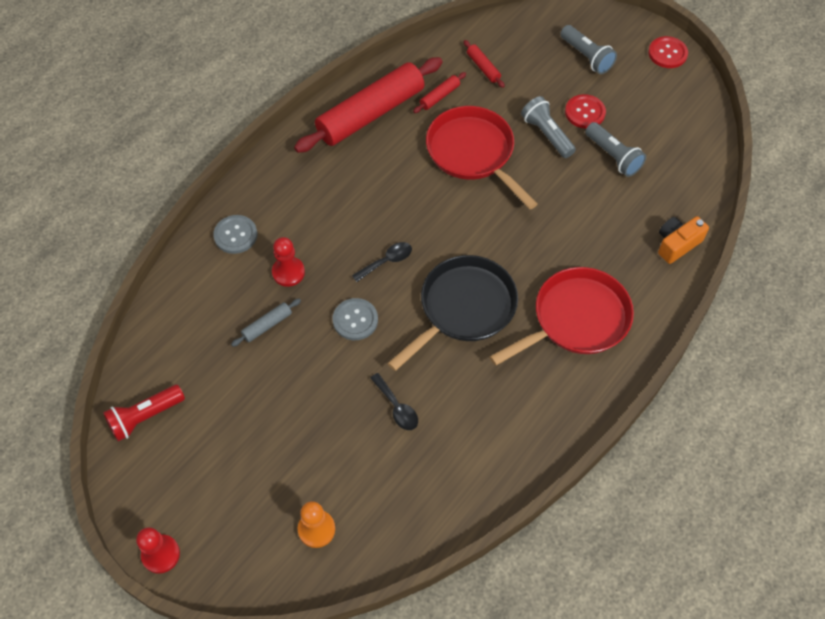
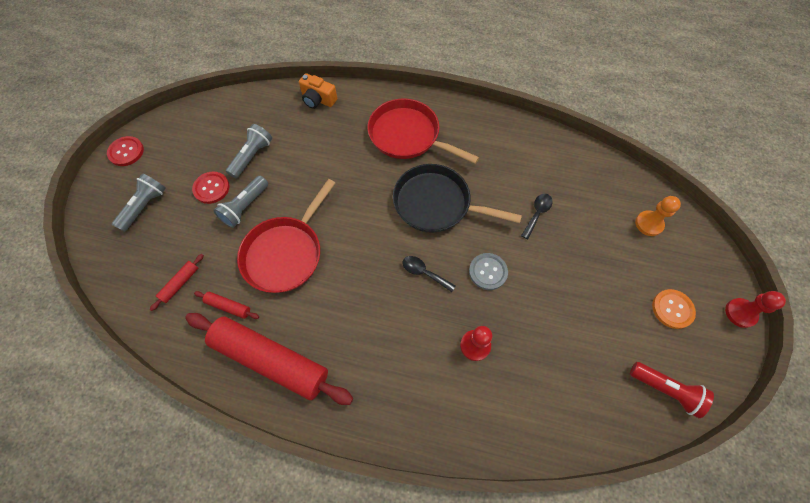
camera: 115 degrees left, 5 degrees up
(209, 481) = (672, 309): none -> orange button
(235, 235) = (463, 415): grey button -> none
(267, 325) = (531, 336): grey rolling pin -> none

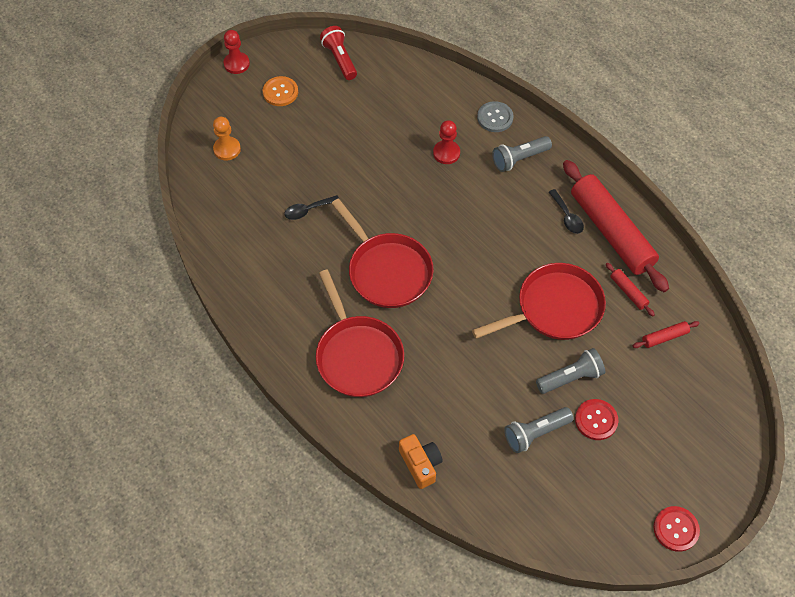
camera: 145 degrees left, 5 degrees down
(144, 206) = (674, 441): grey flashlight -> grey flashlight (519, 159)
(424, 273) = (444, 222): black spoon -> black spoon (567, 217)
(436, 204) = (387, 271): black pan -> red pan
(488, 272) = (392, 193): grey button -> grey button (495, 118)

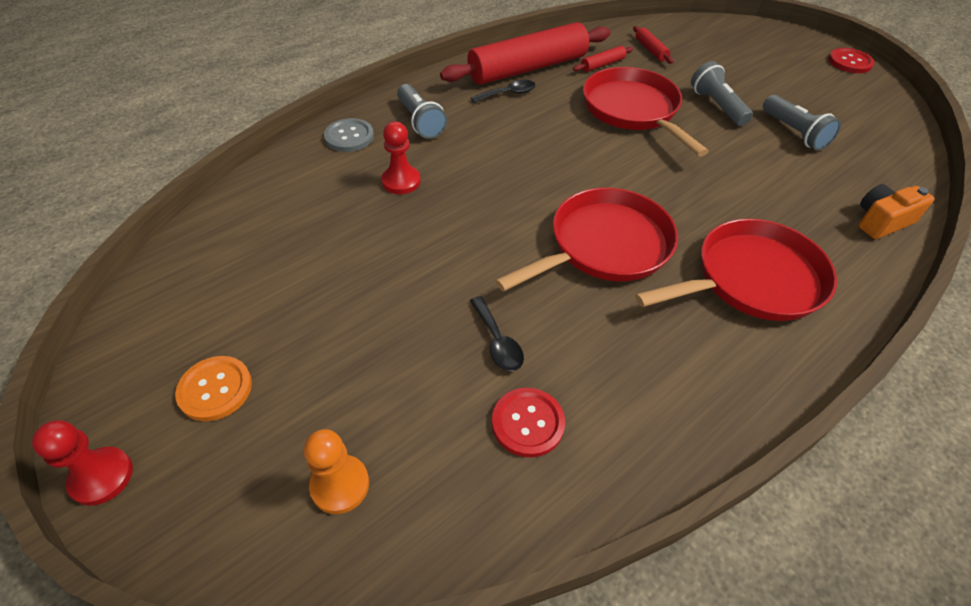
camera: 90 degrees left, 10 degrees down
(340, 59) = (171, 298): red flashlight -> none
(596, 420) = (760, 94): red button -> red button (528, 423)

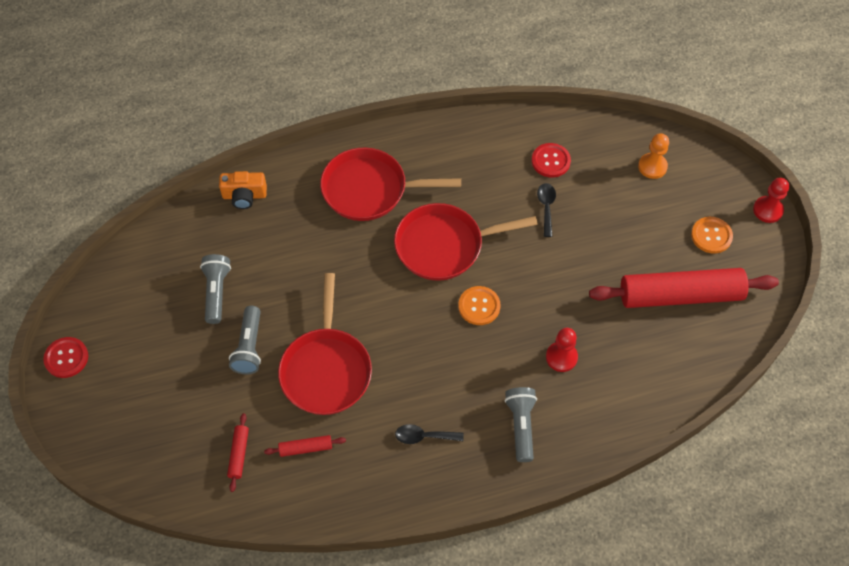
camera: 155 degrees left, 10 degrees up
(349, 137) = (589, 428): grey button -> none
(520, 199) = (479, 306): none -> orange button
(528, 68) = (383, 470): red rolling pin -> red rolling pin (680, 295)

